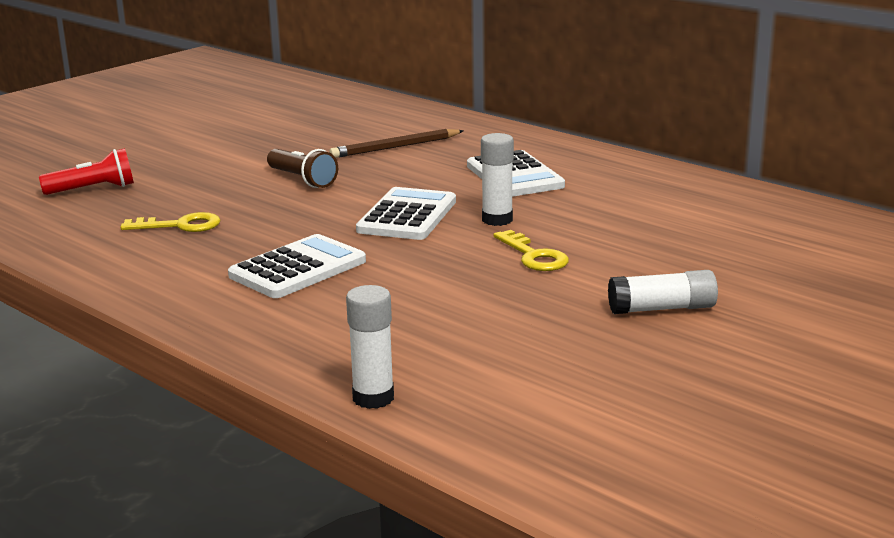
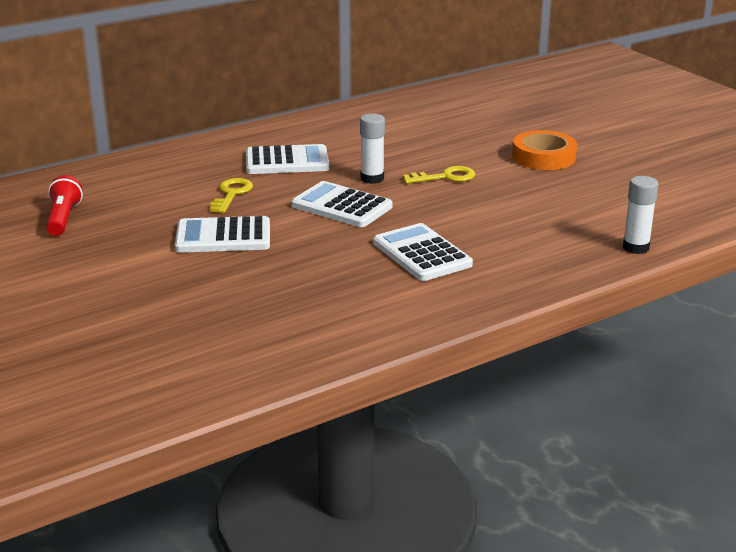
camera: 75 degrees left, 5 degrees up
(93, 189) = (159, 335): red flashlight -> red flashlight (63, 219)
(181, 225) = (295, 295): yellow key -> yellow key (231, 194)
(302, 180) = (223, 237): brown flashlight -> white calculator
(395, 147) = (174, 193): brown pencil -> none
(662, 309) = (544, 157): white glue stick -> orange tape

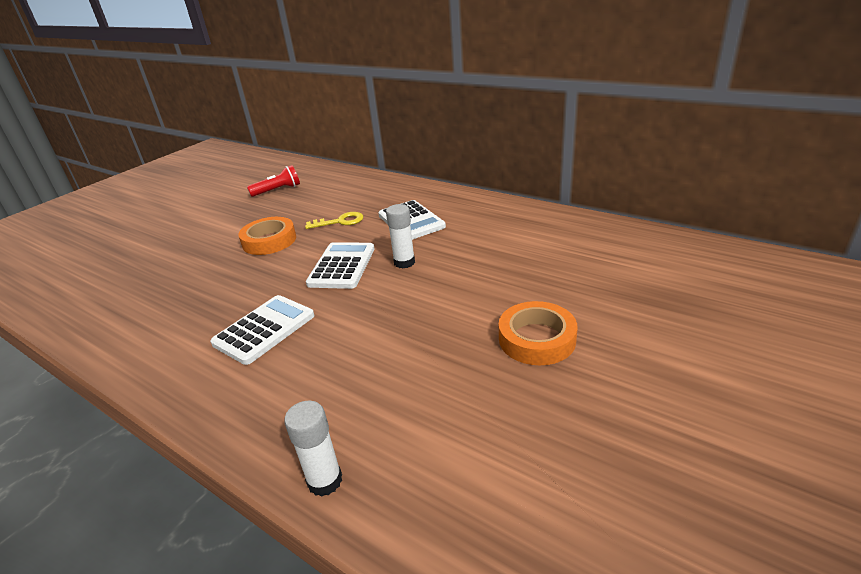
camera: 70 degrees right, 5 degrees up
(223, 237) = (269, 241): white calculator -> orange tape
(446, 177) = (434, 295): yellow key -> none

